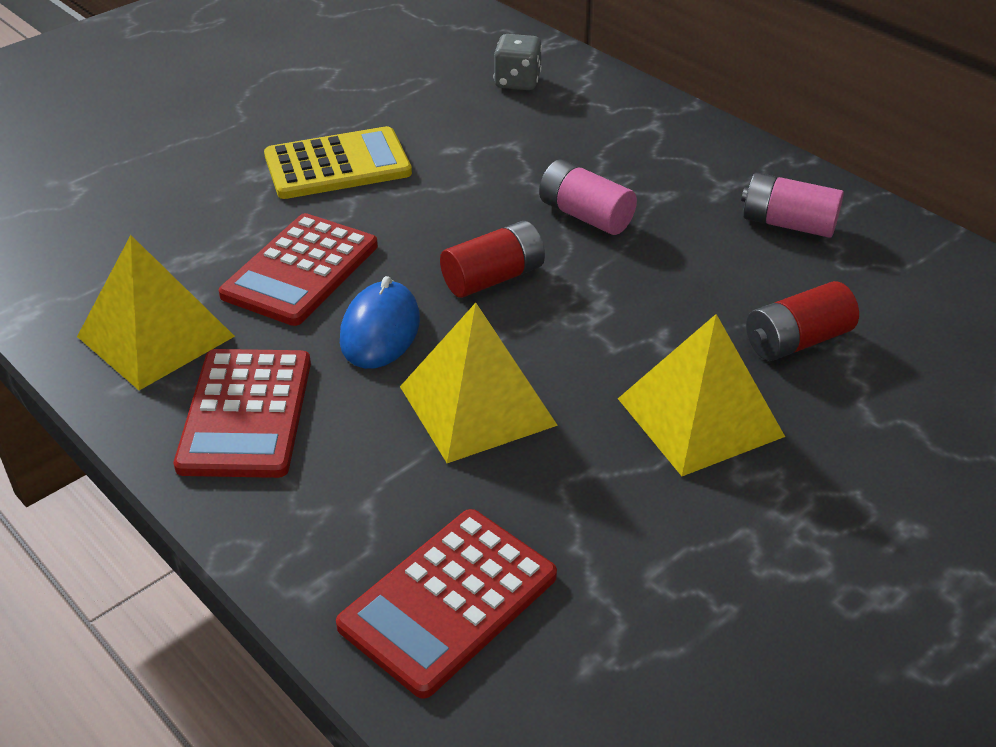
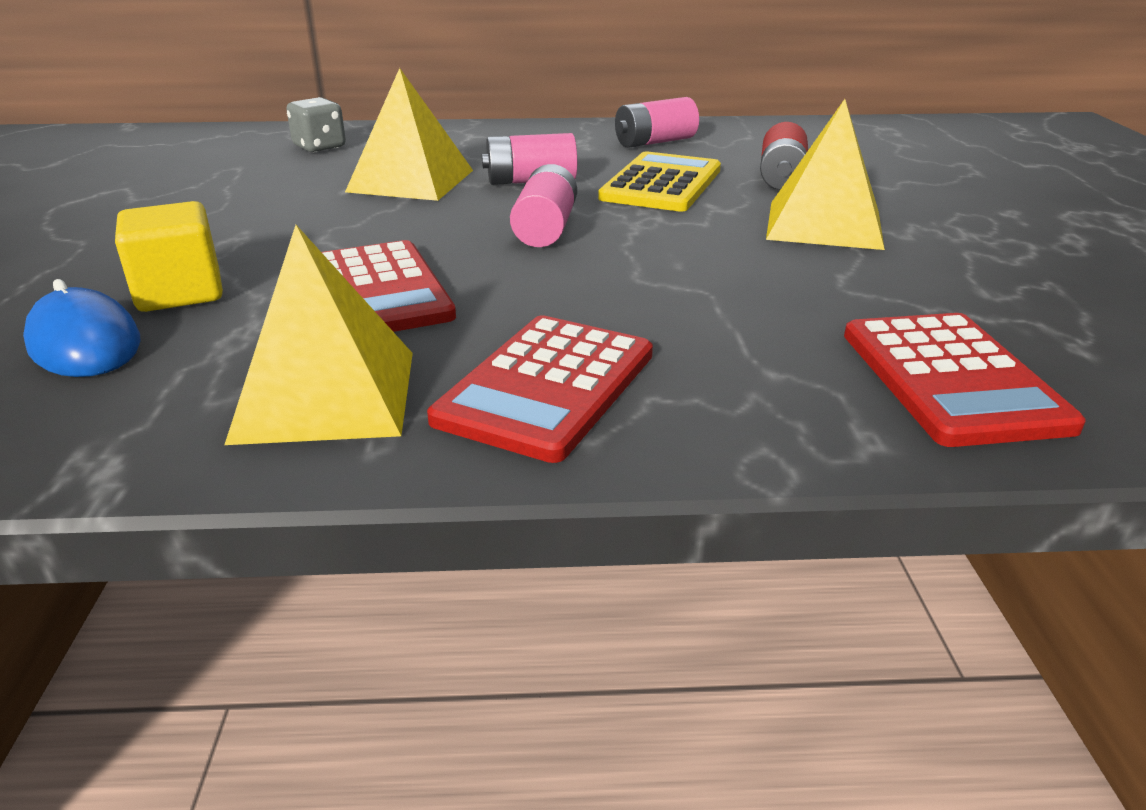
camera: 50 degrees left, 10 degrees down
(217, 202) = (180, 293): none -> yellow cube
(246, 413) = (547, 387): red calculator -> red calculator turned 75 degrees clockwise
(337, 165) = (260, 229): yellow calculator -> yellow calculator (661, 184)
(380, 330) = (532, 288): blue mouse -> blue mouse (85, 343)
(477, 405) = (700, 285): yellow pyramid -> yellow pyramid (410, 181)
(493, 278) = (545, 229): red battery -> pink battery

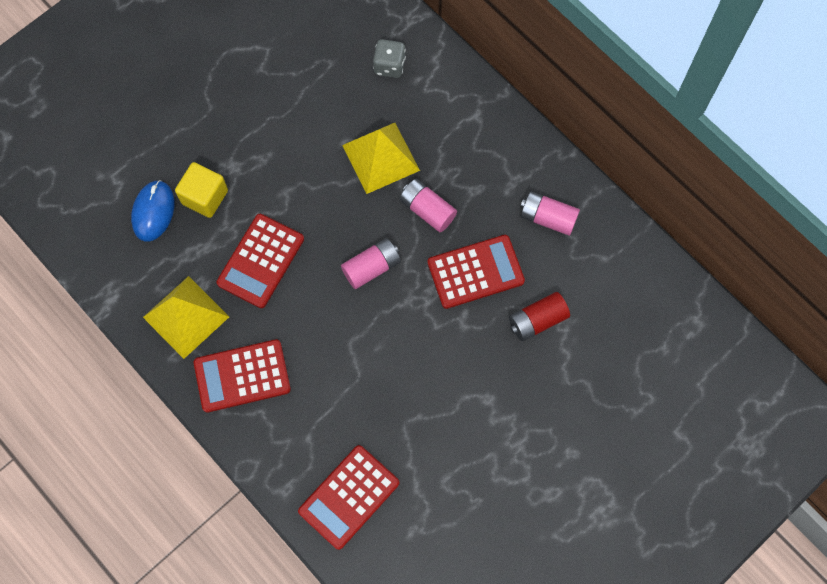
camera: 50 degrees right, 40 degrees up
(661, 184) = (475, 272): yellow calculator -> red calculator
(824, 224) = (477, 378): yellow pyramid -> none

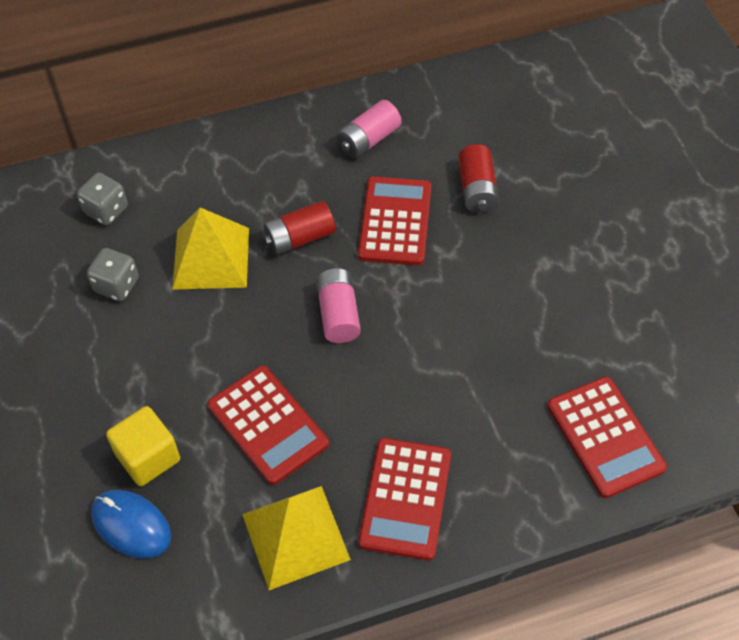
camera: 65 degrees left, 15 degrees down
(328, 107) = (117, 285): none -> grey dice
(427, 210) = (299, 238): pink battery -> red battery

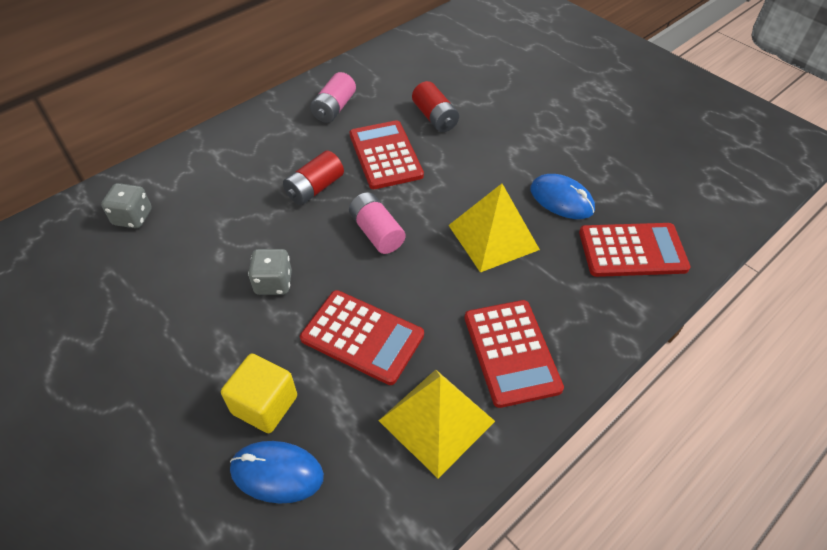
camera: 25 degrees left, 5 degrees down
(117, 285) = (169, 272): grey dice -> grey dice (273, 283)
(211, 258) = (246, 225): yellow pyramid -> yellow pyramid (493, 237)
(563, 346) = (561, 199): none -> blue mouse
(605, 437) = (632, 250): red calculator -> red calculator turned 45 degrees counterclockwise

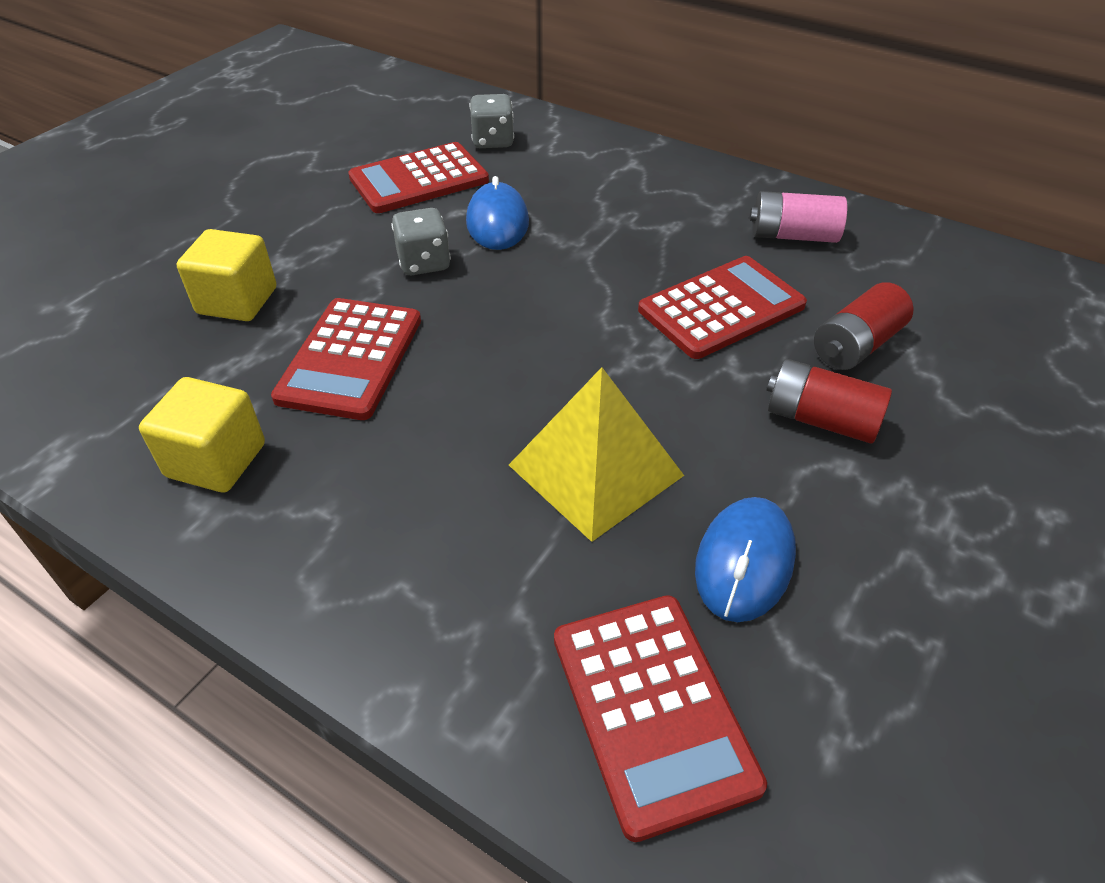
camera: 75 degrees right, 5 degrees down
(277, 473) = (144, 332): blue mouse -> blue mouse (497, 222)
(315, 188) = (609, 256): red battery -> red battery (820, 419)
(377, 232) = (549, 333): pink battery -> none
(436, 420) = (216, 460): yellow pyramid -> yellow cube
(511, 352) = (347, 531): red calculator -> red calculator (419, 179)

